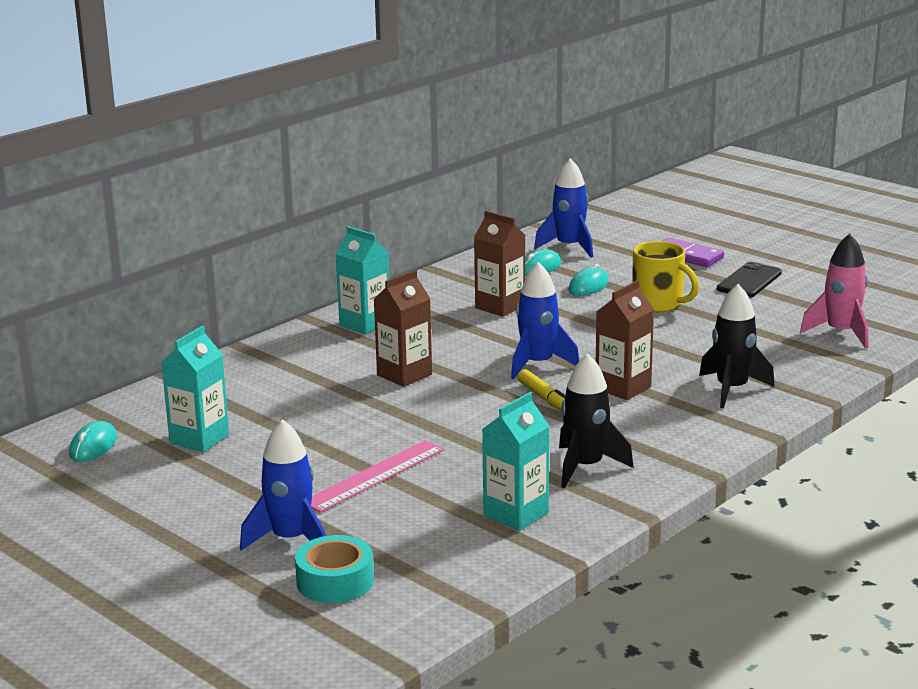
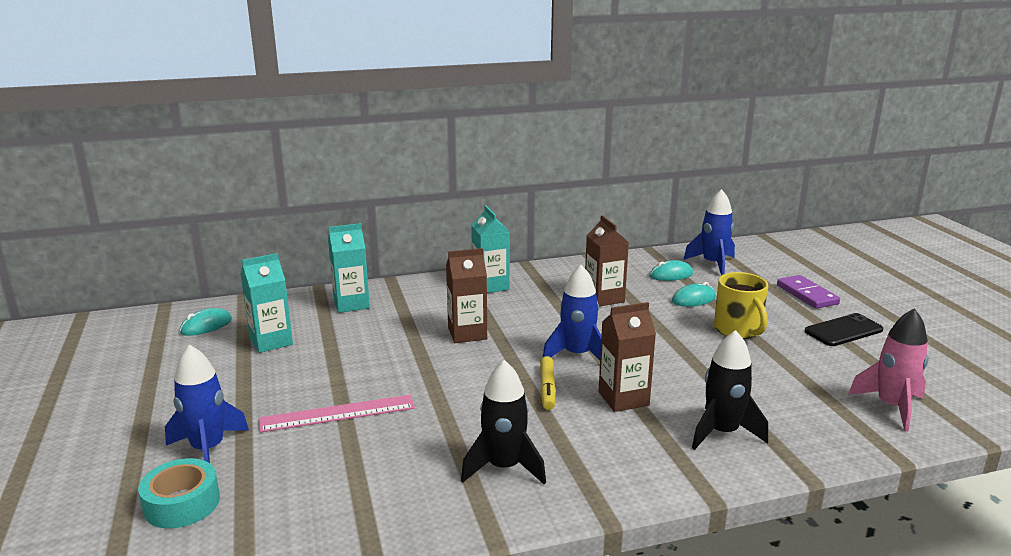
camera: 30 degrees right, 0 degrees up
(516, 514) = (391, 494): turquoise carton -> turquoise carton (351, 304)

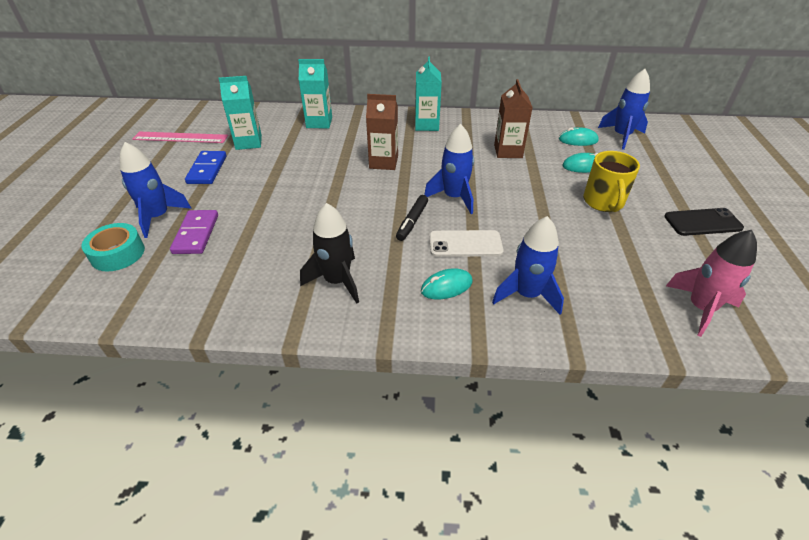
camera: 20 degrees right, 20 degrees up
(206, 326) = (217, 122): turquoise mouse -> turquoise mouse (446, 286)
(236, 382) = (207, 169): none -> blue domino
(337, 413) = (254, 208): pink ruler -> pink ruler (180, 137)
(547, 388) = (412, 221): yellow marker -> black marker
(623, 399) = (465, 244): brown carton -> white phone
(722, 432) = (527, 294): black rocket -> blue rocket
(807, 294) = (690, 180): purple domino -> purple domino (196, 234)

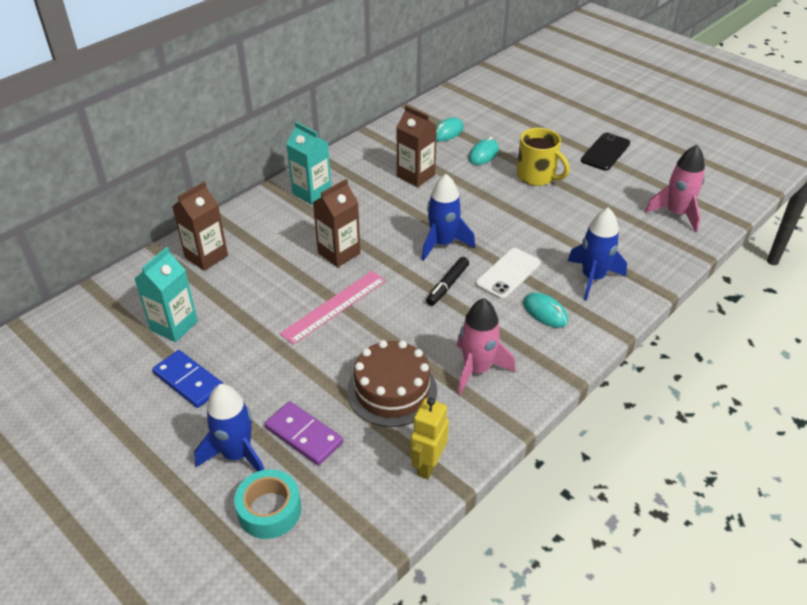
camera: 50 degrees left, 0 degrees up
(180, 137) = (82, 376): pink ruler -> pink ruler (334, 306)
(211, 306) = (428, 465): none -> yellow robot
(273, 250) = (392, 390): none -> brown cake
(319, 122) = (206, 256): turquoise carton -> brown carton
(337, 281) = (477, 369): black rocket -> pink rocket
(412, 221) = (447, 285): black marker -> black marker turned 60 degrees clockwise
(446, 286) = (545, 312): turquoise mouse -> turquoise mouse turned 60 degrees counterclockwise
(621, 136) = (470, 110): blue rocket -> none

